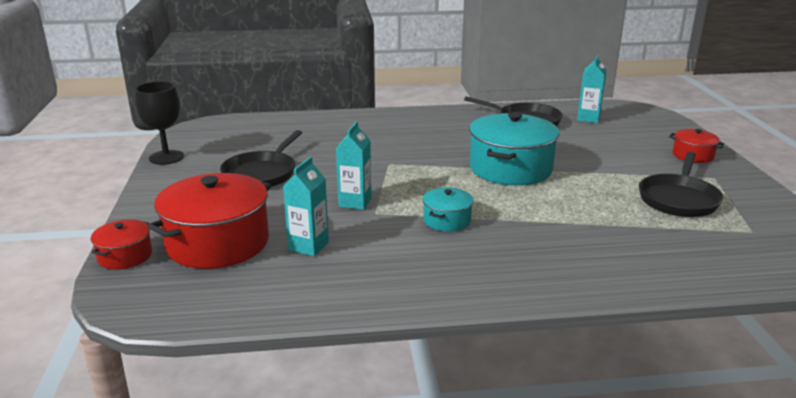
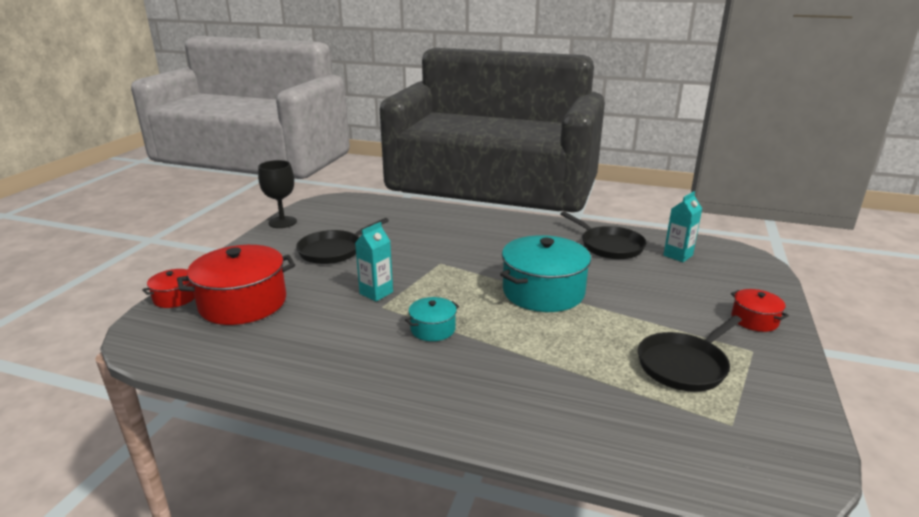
camera: 25 degrees right, 0 degrees up
(308, 246) = (301, 323): turquoise carton -> none

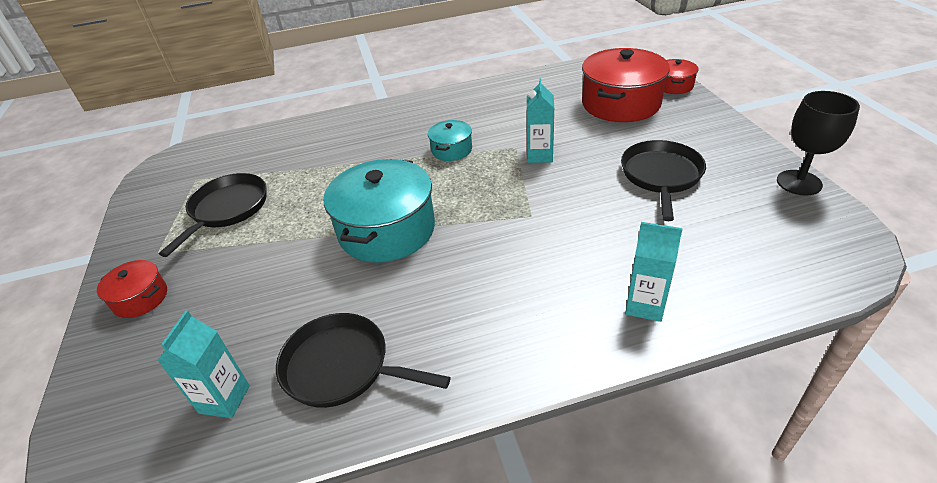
camera: 150 degrees right, 15 degrees up
(443, 217) = (645, 305): none -> turquoise carton

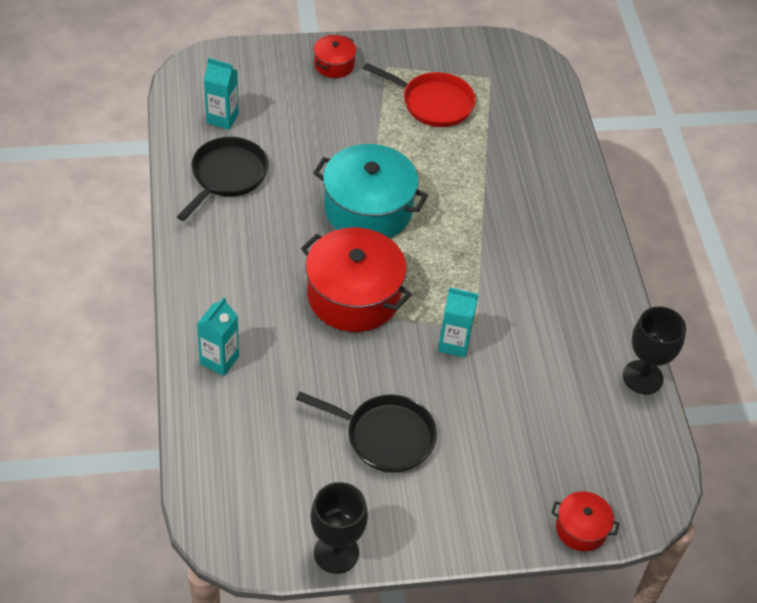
camera: 90 degrees right, 10 degrees up
(227, 209) = (433, 103): black pan -> red pan
(451, 150) = (487, 271): turquoise pot -> none
(530, 78) = (642, 377): none -> black goblet
(621, 103) = (547, 453): red pot -> red pot (353, 296)

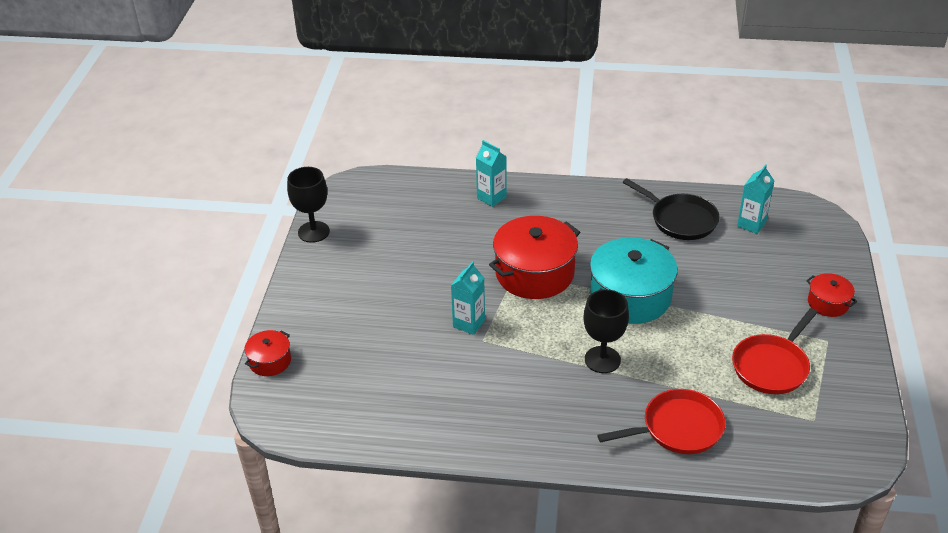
camera: 110 degrees right, 10 degrees down
(385, 436) = (395, 269): black pan -> none
(535, 164) = (677, 428): none -> red pan
(642, 377) = (393, 441): black goblet -> black goblet (602, 359)

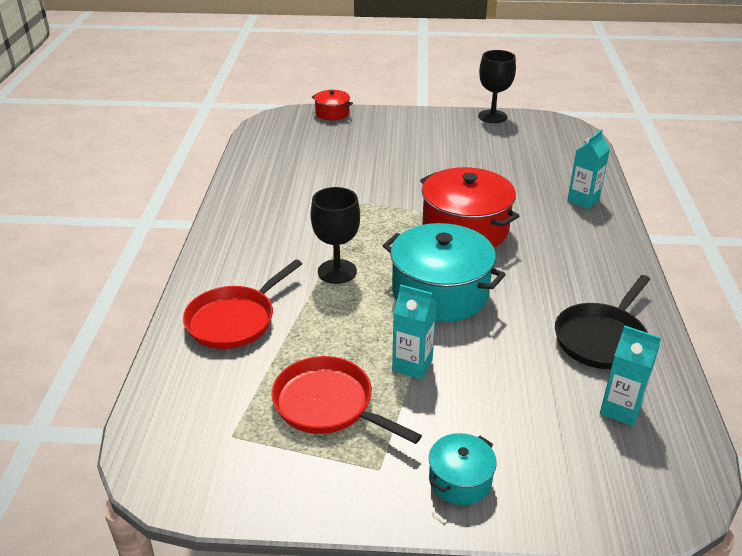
camera: 85 degrees right, 5 degrees down
(469, 323) = (384, 194): turquoise carton -> turquoise carton (412, 365)
(677, 428) = (234, 320): red pan -> red pan turned 60 degrees clockwise
(828, 303) = (460, 480): red pot -> turquoise pot

